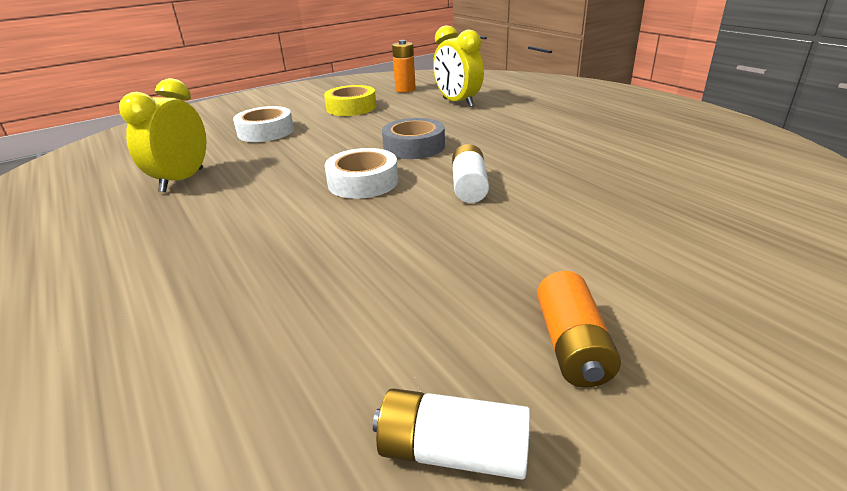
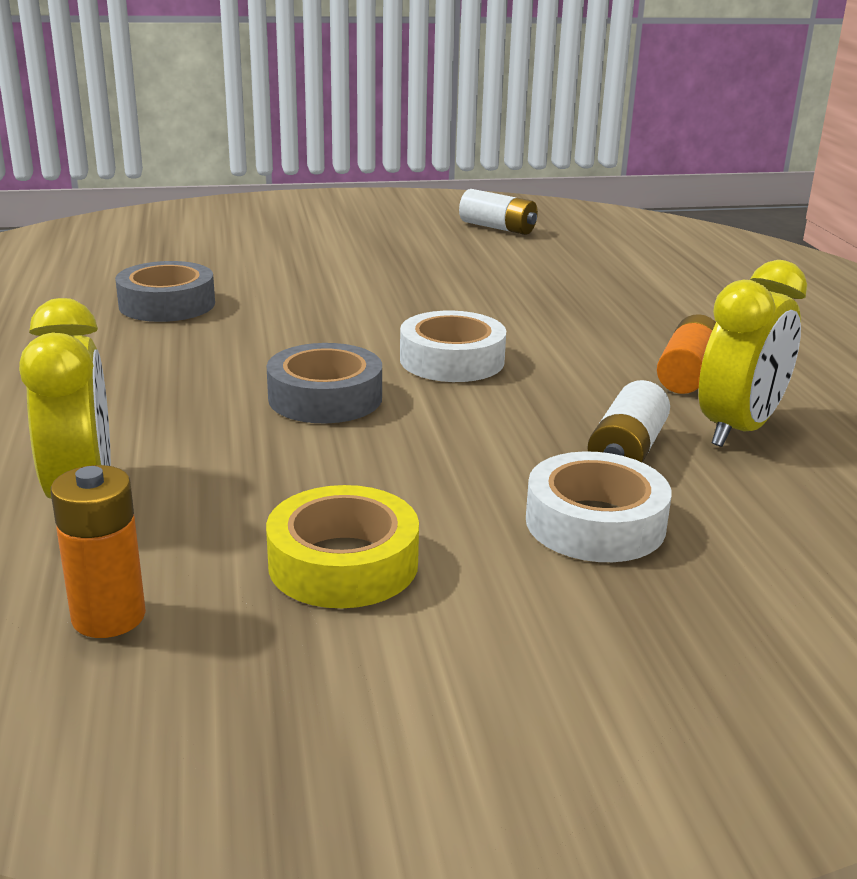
camera: 160 degrees left, 5 degrees down
(469, 186) = (327, 325): white battery -> white battery (626, 451)
(572, 345) = (394, 237): orange battery -> orange battery (687, 374)
(597, 175) = (167, 304): none -> grey tape

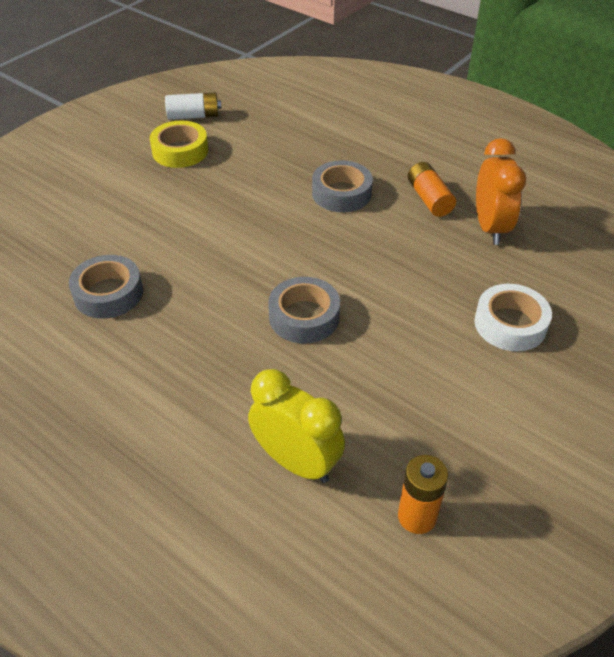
camera: 40 degrees left, 20 degrees up
(343, 563) = (457, 416): yellow tape -> yellow tape (180, 151)
(452, 360) = (322, 250): white tape -> none
(567, 329) = (341, 193): none -> grey tape
(626, 451) = (469, 270): white battery -> none
(739, 429) = (490, 228): yellow clock -> orange clock

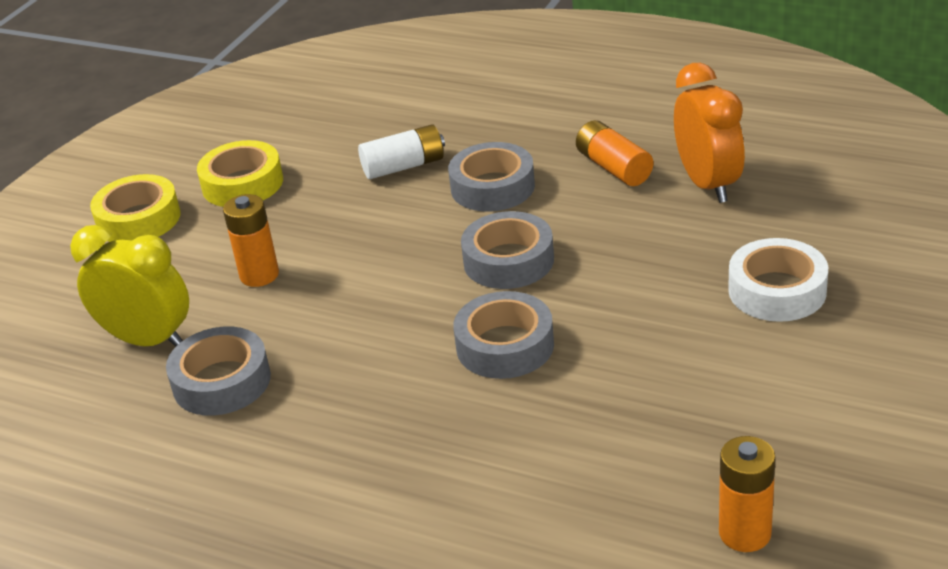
camera: 10 degrees left, 10 degrees down
(105, 160) = (139, 219): none -> yellow tape
(164, 220) = (259, 275): none -> orange battery
(194, 116) = (242, 135): white battery -> white battery (404, 166)
(296, 462) = (566, 513): yellow clock -> yellow clock (148, 340)
(331, 252) = (508, 261): none -> grey tape

